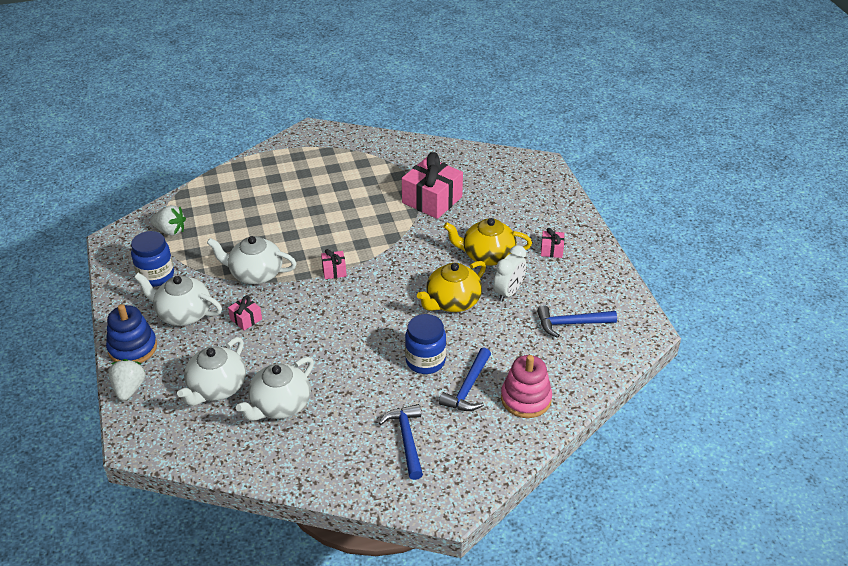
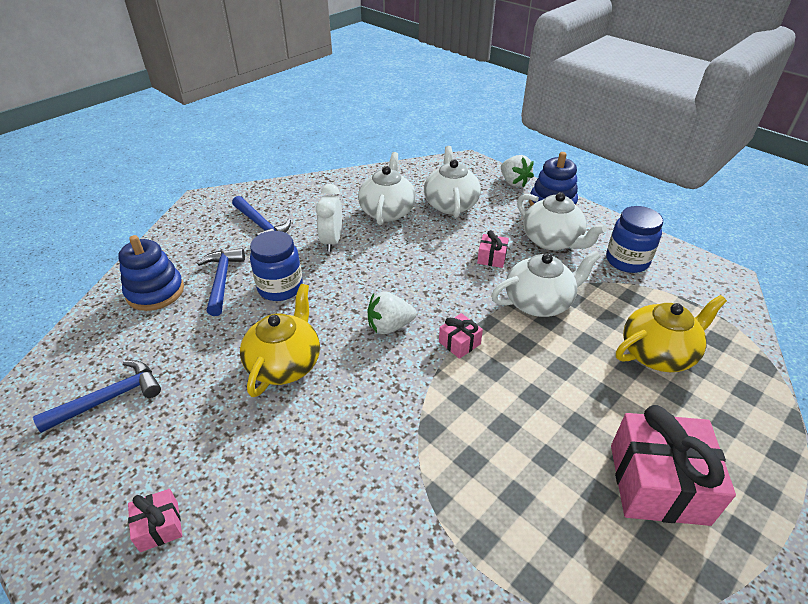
camera: 150 degrees right, 0 degrees up
(170, 231) = (692, 310): white strawberry -> white strawberry (389, 326)
(183, 313) = (552, 241): white teapot -> white teapot turned 60 degrees clockwise
(432, 200) = (426, 545): pink gift -> pink gift (658, 483)
(487, 255) = (269, 461): yellow teapot -> yellow teapot (658, 353)
(509, 292) = (212, 409): white clock -> white clock (332, 241)
(526, 399) = (155, 292): pink stacking toy -> blue stacking toy

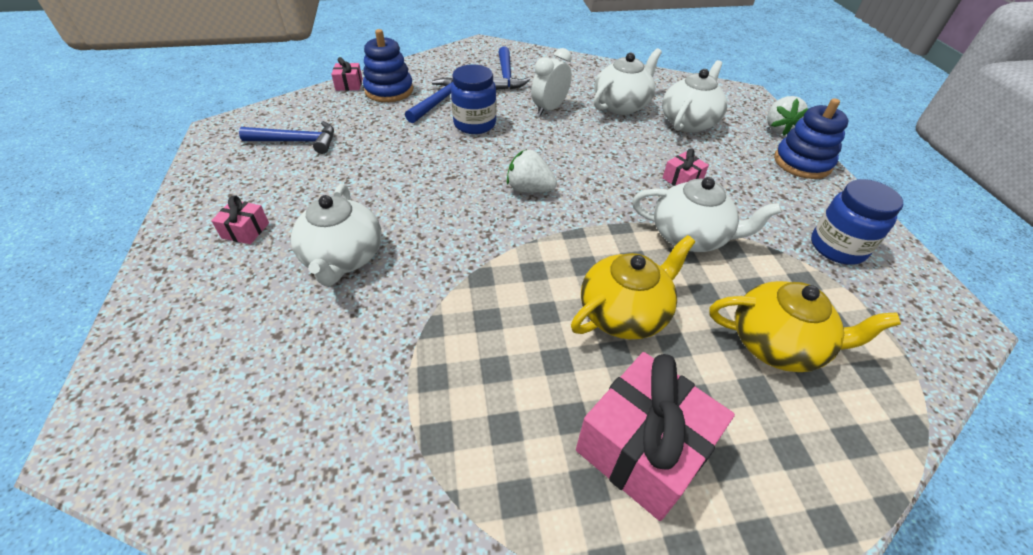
camera: 35 degrees right, 5 degrees up
(285, 364) = (423, 176): yellow teapot -> yellow teapot (624, 313)
(459, 343) = (575, 230): pink gift -> pink gift (349, 85)
(552, 241) = (765, 193): white teapot -> white teapot (343, 258)

